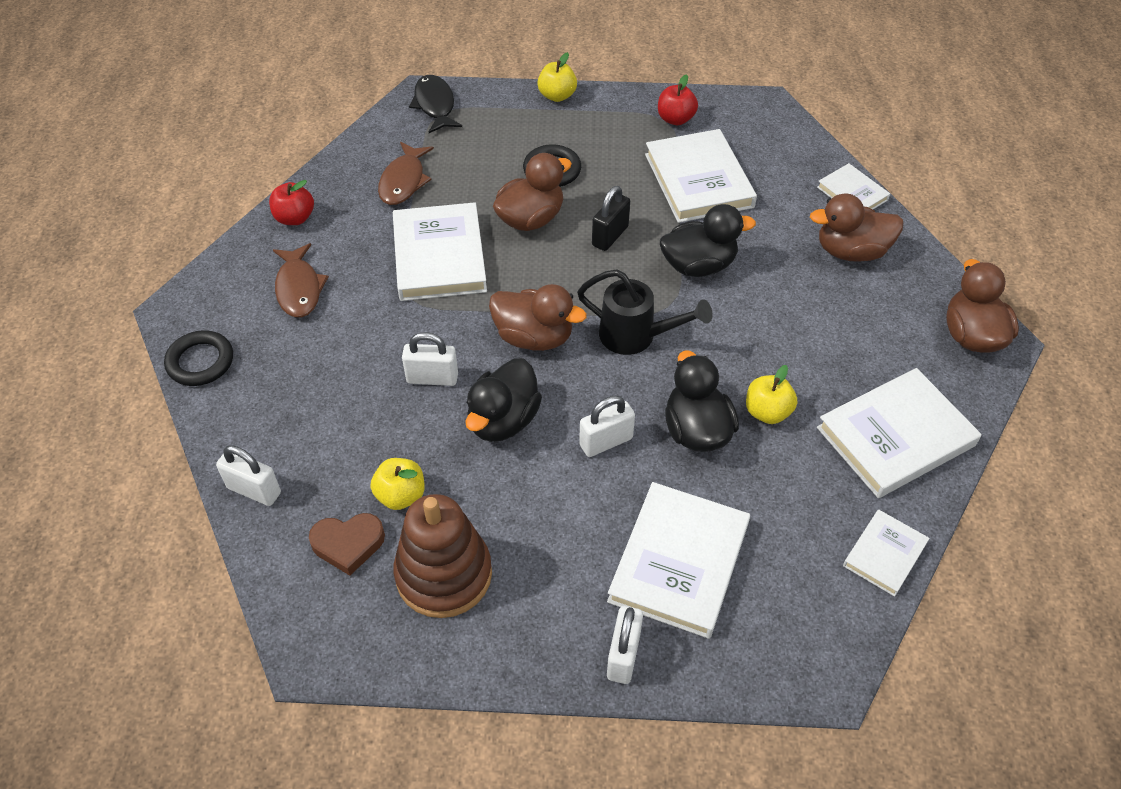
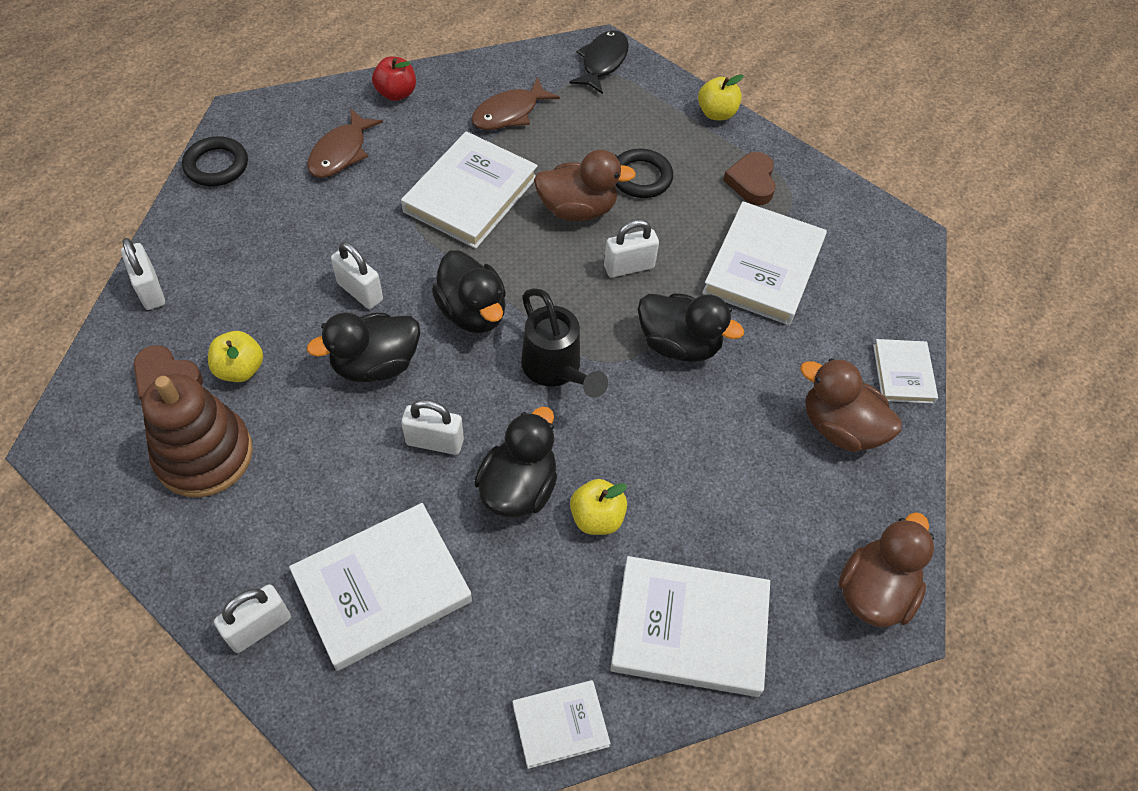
camera: 35 degrees right, 5 degrees up
(534, 337) = (472, 312): brown duck -> black duck
(610, 236) = (629, 267): black padlock -> white padlock
(631, 129) = (751, 182): none -> brown heart
(675, 119) = (803, 197): red apple -> none

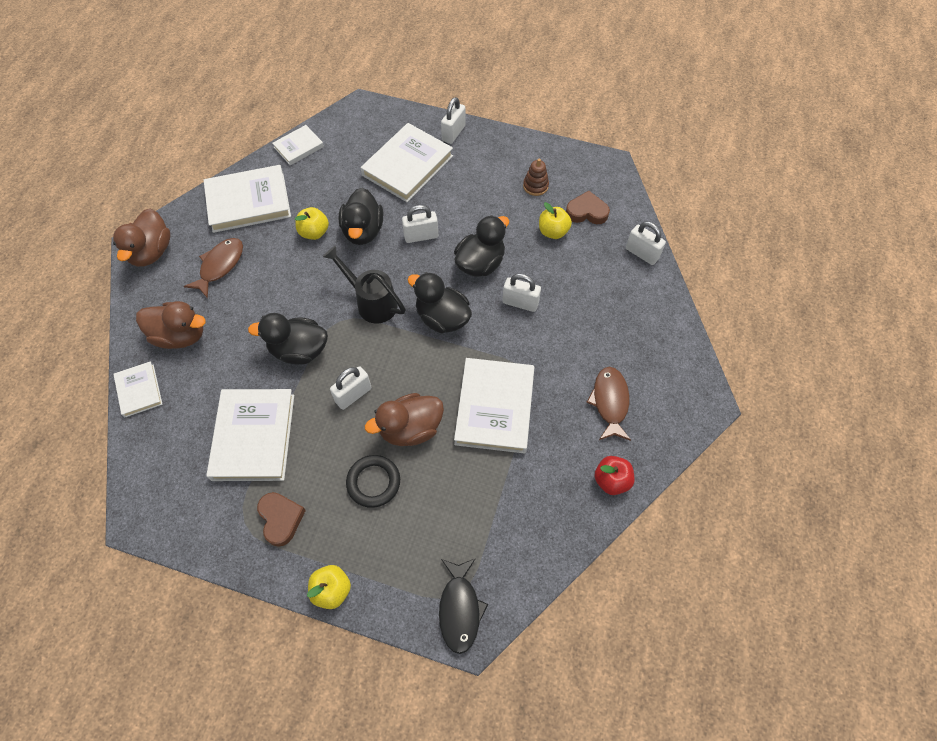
camera: 160 degrees right, 5 degrees up
(204, 455) = (535, 186): brown stacking toy -> brown stacking toy, size x0.47
(216, 165) = (683, 353): black ring -> none
(509, 113) = (509, 502): brown fish -> brown fish (220, 266)

